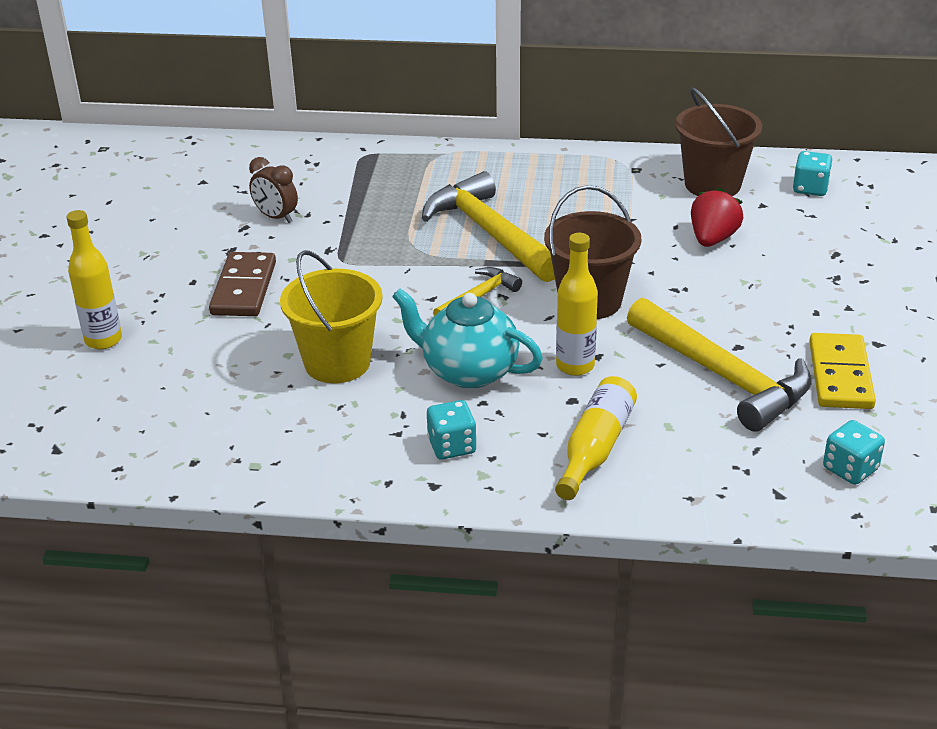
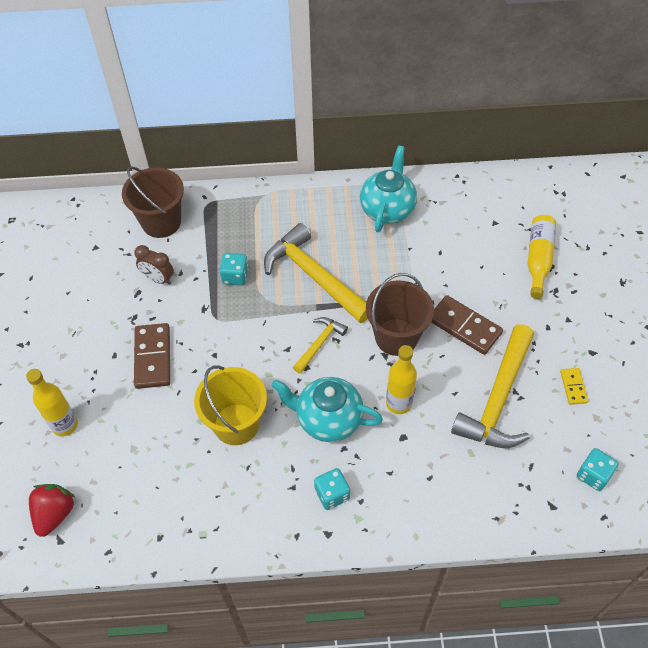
camera: 10 degrees left, 20 degrees up
(595, 448) = (427, 481): yellow bottle -> yellow bottle (538, 259)
(611, 179) = (387, 209): none -> turquoise teapot
(692, 300) = (464, 326): none -> brown domino
(712, 184) = (457, 205): brown bucket -> brown bucket (161, 222)
(712, 239) = (467, 262): red strawberry -> red strawberry (55, 514)
(723, 376) = (498, 399): yellow hammer -> yellow hammer turned 75 degrees clockwise
(810, 188) = (524, 201): turquoise dice -> turquoise dice (235, 276)
(840, 375) = (573, 387): yellow domino -> yellow domino, size x0.54

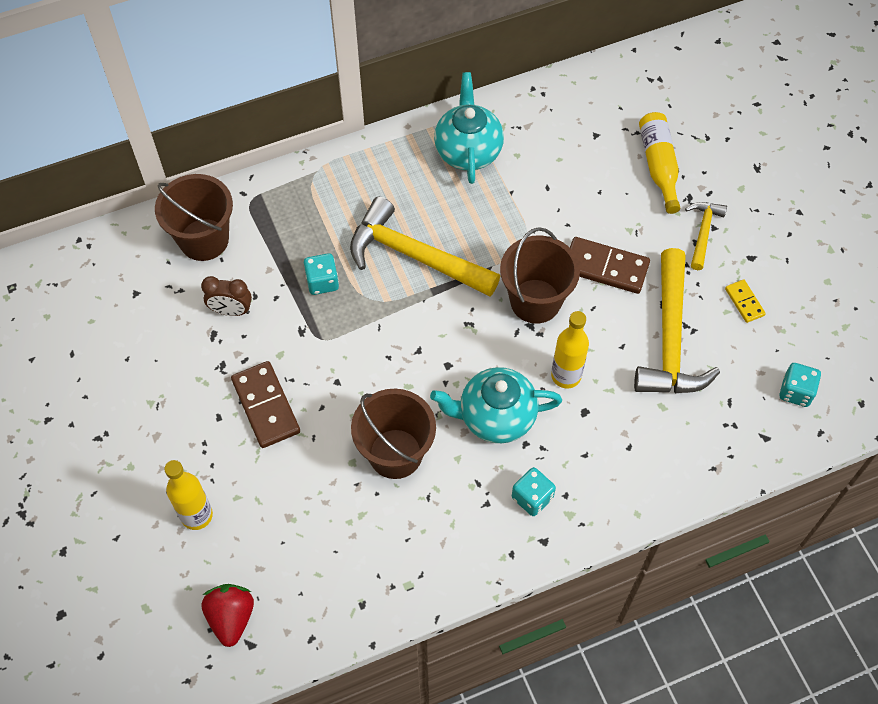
camera: 20 degrees left, 5 degrees up
(236, 424) = (395, 453): yellow bucket -> brown bucket
(319, 343) = (452, 333): yellow hammer -> yellow hammer (703, 232)

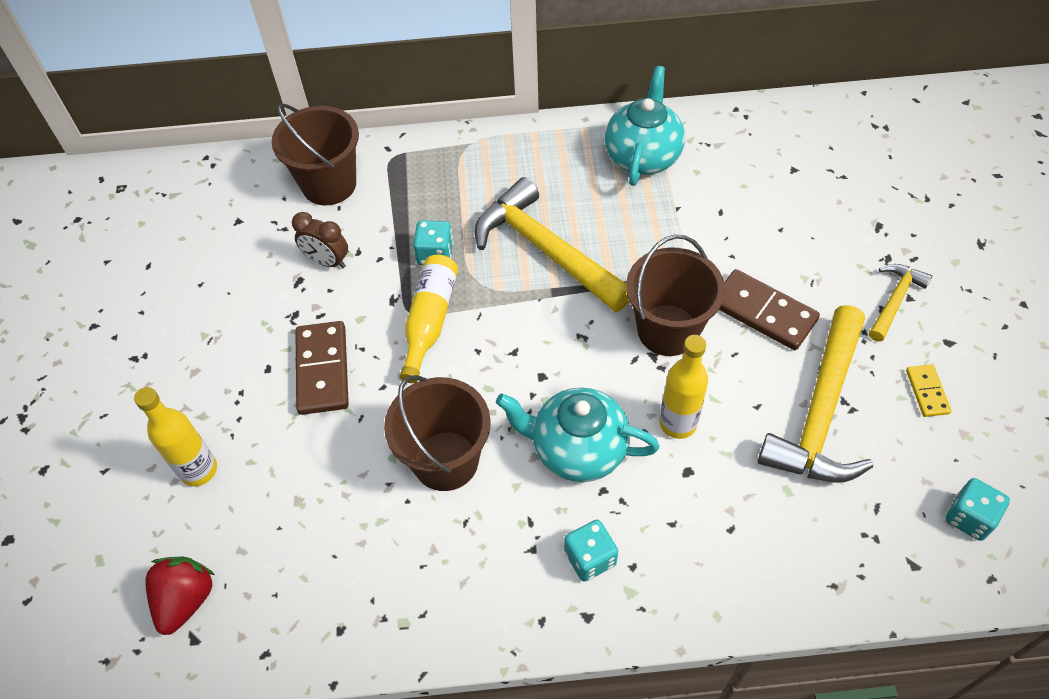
camera: 20 degrees right, 5 degrees down
(658, 166) = (859, 216): yellow bottle -> yellow bottle (429, 321)

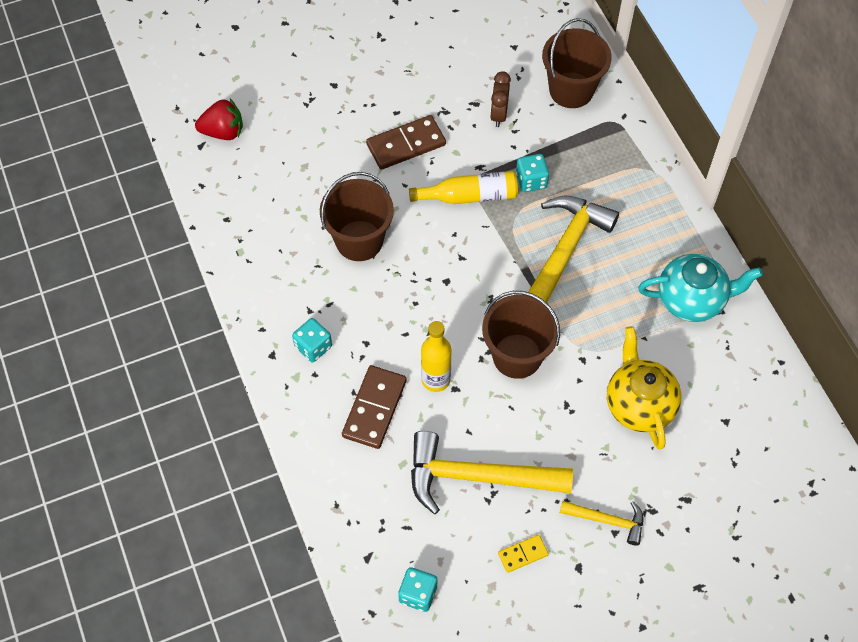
camera: 70 degrees right, 5 degrees up
(199, 470) = (309, 104): yellow bottle -> none
(577, 449) = (393, 319): turquoise teapot -> none
(757, 234) = (638, 404): none -> yellow teapot
(763, 312) = (559, 421): brown domino -> brown domino (374, 408)

